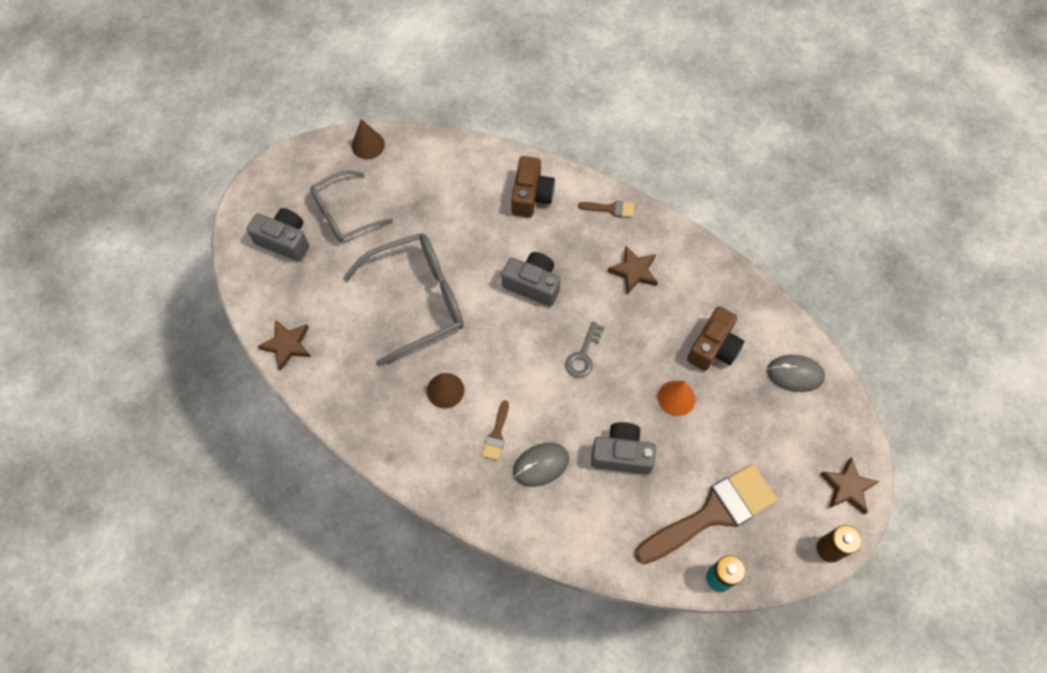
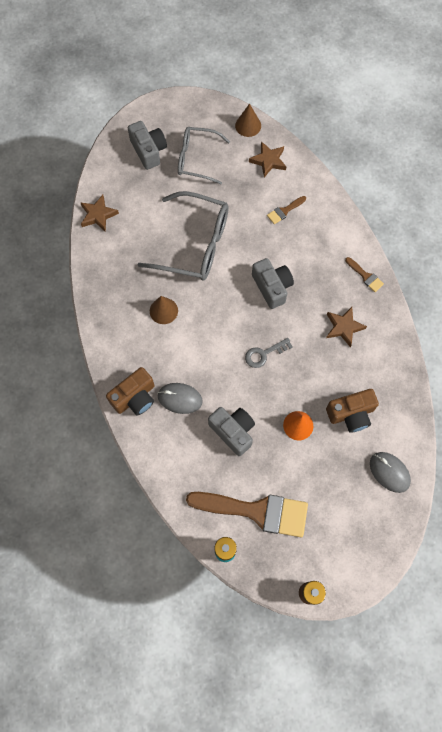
camera: 40 degrees right, 5 degrees up
(496, 435) = (170, 360): brown brush -> brown brush (284, 211)
(531, 196) = (321, 230): brown camera -> brown camera (135, 397)
(847, 487) = (356, 567): brown star -> brown star (268, 161)

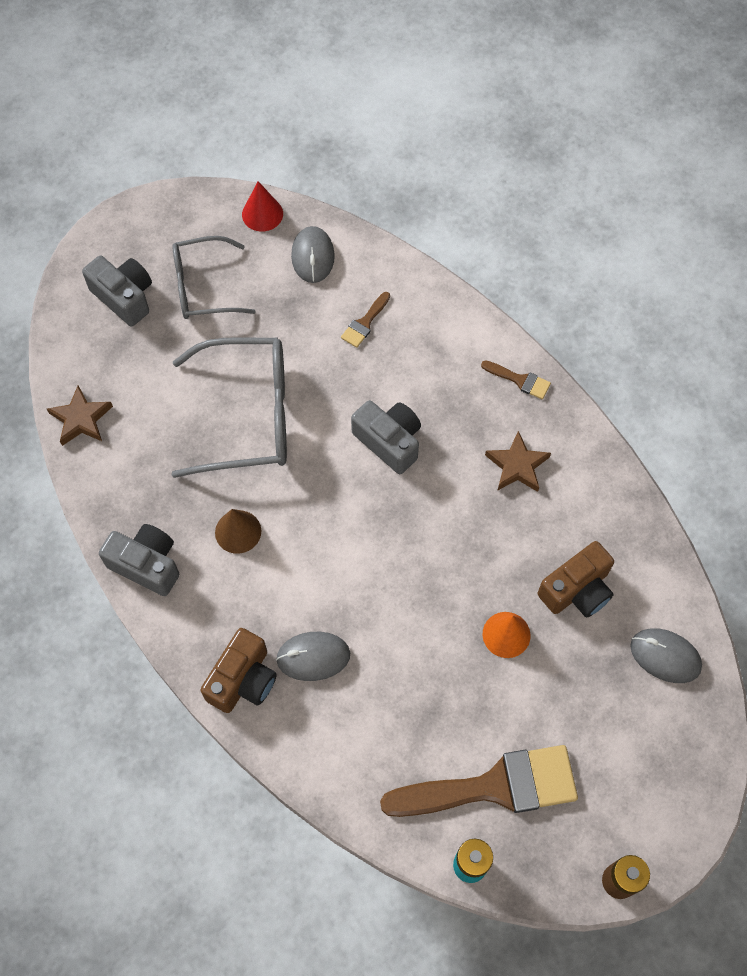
camera: 20 degrees left, 5 degrees down
(233, 431) = (413, 678): grey camera -> grey camera (146, 564)
(248, 125) = (262, 214): brown cone -> red cone
(264, 354) = (415, 545): grey key -> none
(268, 161) = (312, 256): brown star -> grey mouse

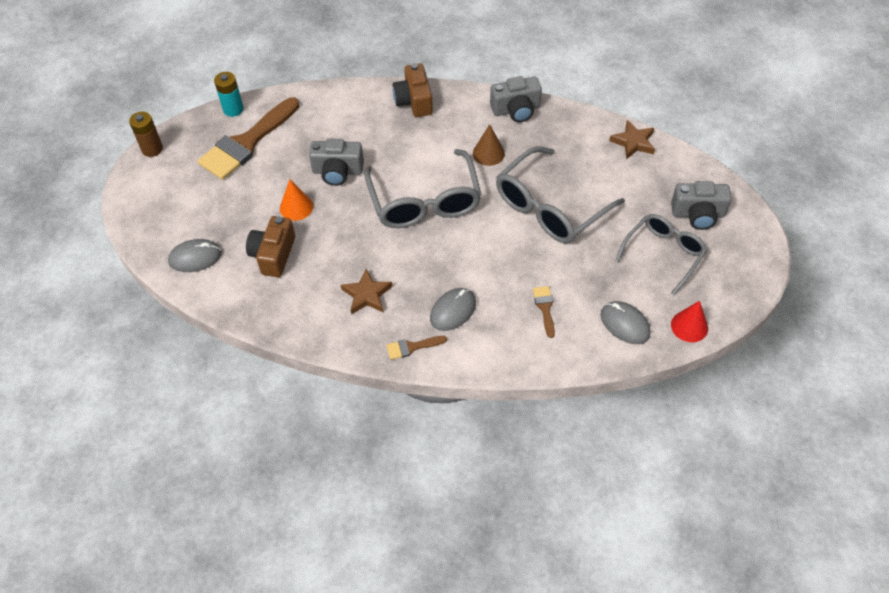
camera: 140 degrees right, 10 degrees down
(313, 657) = (389, 131): grey mouse -> grey mouse (453, 311)
(363, 527) = (424, 201): none -> grey glasses
(389, 441) = (456, 252): grey camera -> grey camera (337, 171)

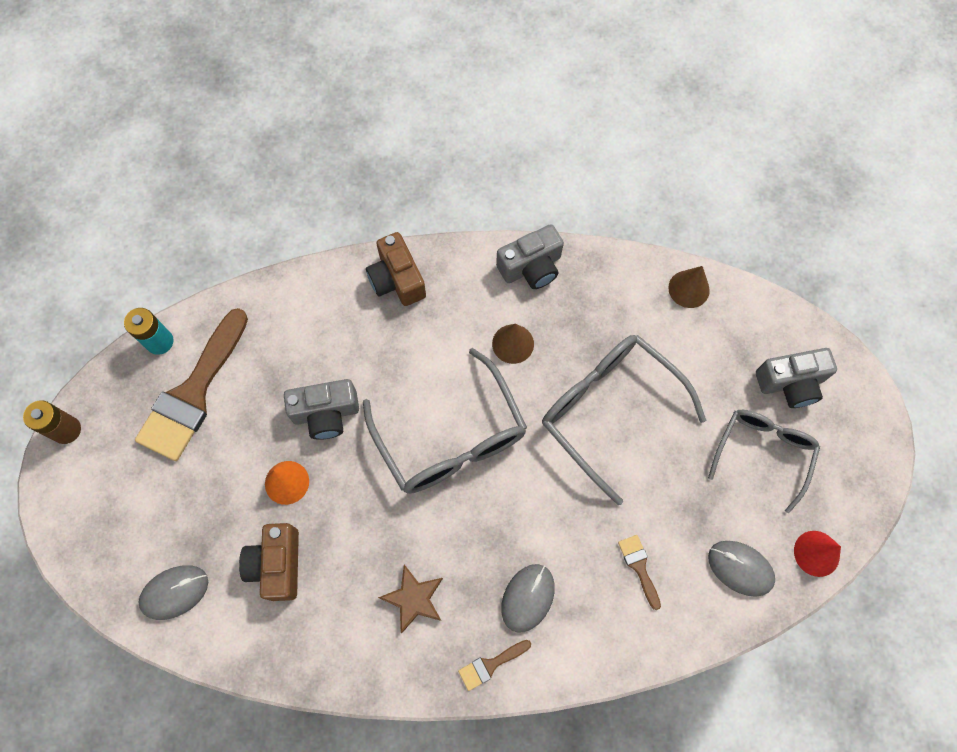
camera: 15 degrees left, 15 degrees up
(550, 207) = (610, 411): grey glasses -> grey glasses turned 105 degrees clockwise
(633, 142) = (689, 289): brown star -> brown cone

